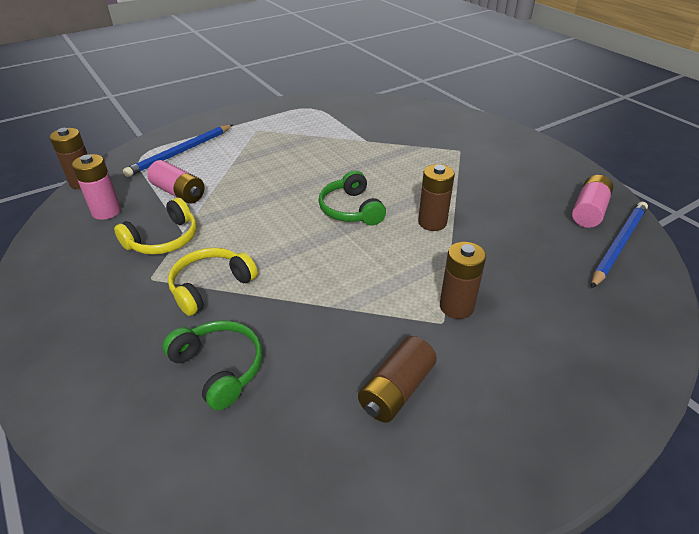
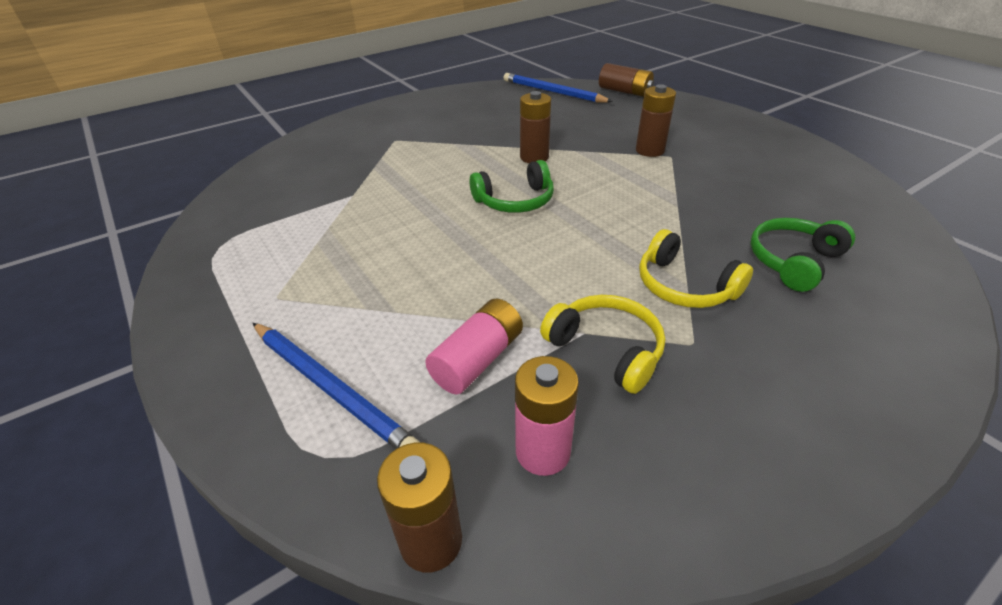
camera: 90 degrees left, 0 degrees up
(396, 390) = (753, 175): brown battery -> brown battery (625, 91)
(588, 211) = (509, 96): pink battery -> none

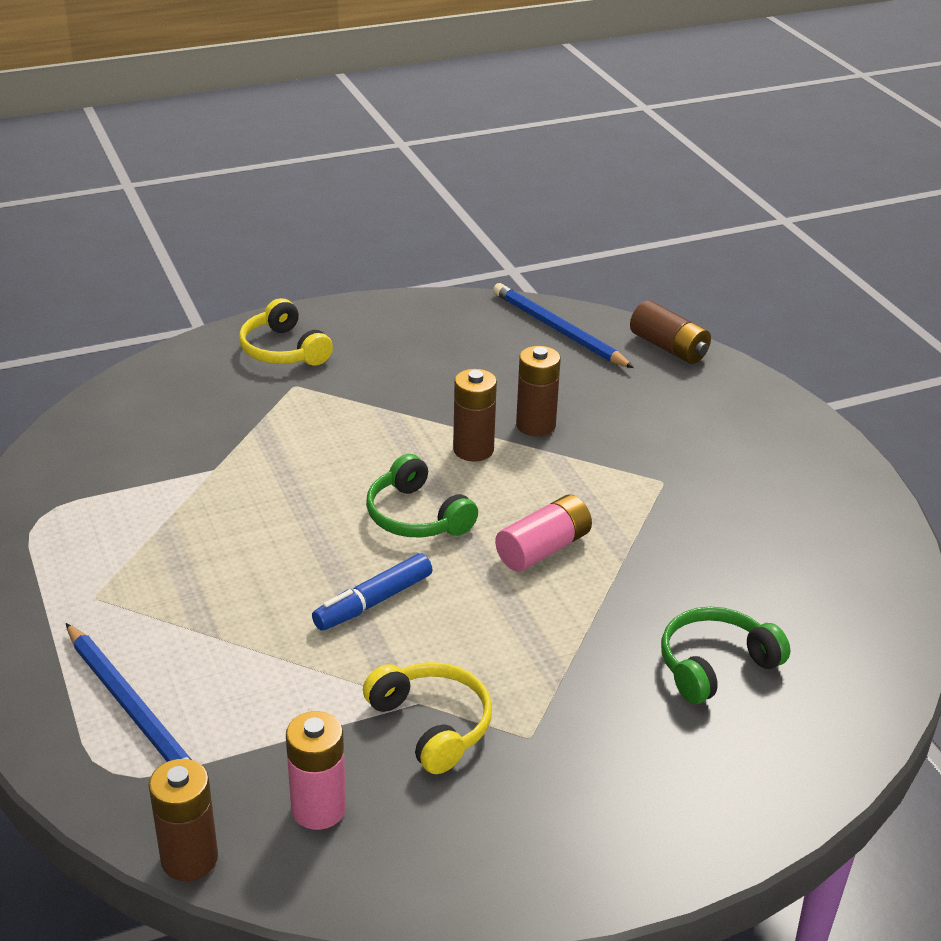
camera: 10 degrees right, 5 degrees down
(478, 359) = (291, 709): pink battery -> pink battery (543, 549)
(510, 262) = (373, 602): none -> blue marker
(515, 201) = (416, 516): green headphones -> green headphones turned 60 degrees clockwise
(650, 150) = (640, 466): brown battery -> brown battery (535, 425)
(684, 286) = (562, 670): yellow headphones -> yellow headphones (283, 350)

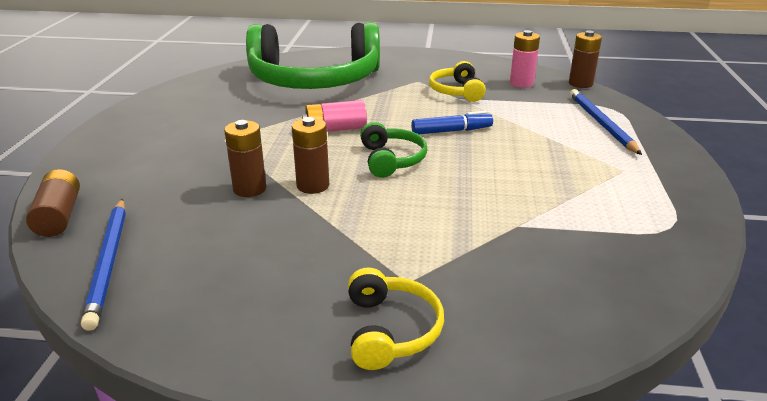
camera: 150 degrees left, 5 degrees down
(715, 665) = (314, 80): green headphones -> green headphones, size x2.33

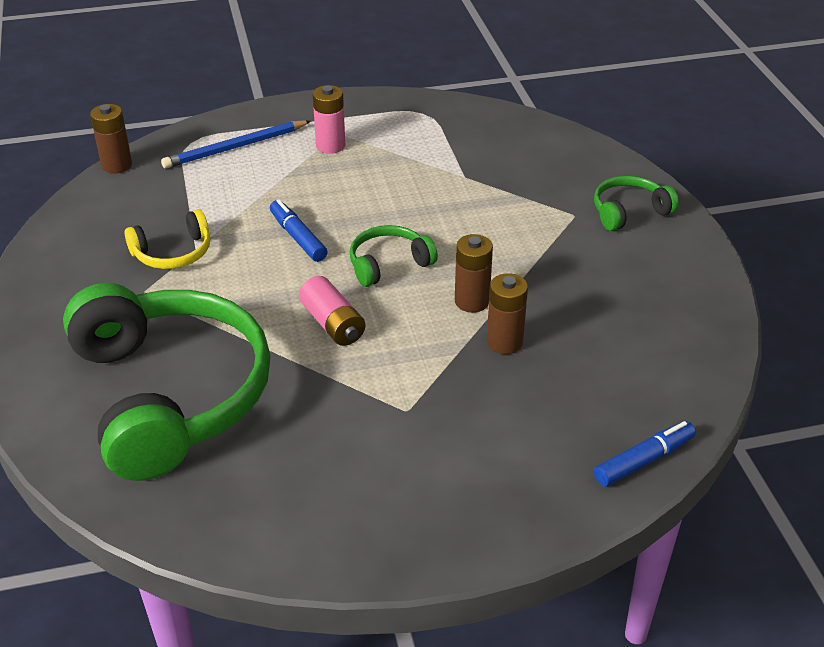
camera: 110 degrees left, 10 degrees up
(59, 216) = (643, 460): brown battery -> blue marker
(109, 262) = (674, 380): blue pencil -> none
(390, 330) = (629, 212): yellow headphones -> green headphones
(521, 83) = (128, 207): pink battery -> pink battery (330, 146)

